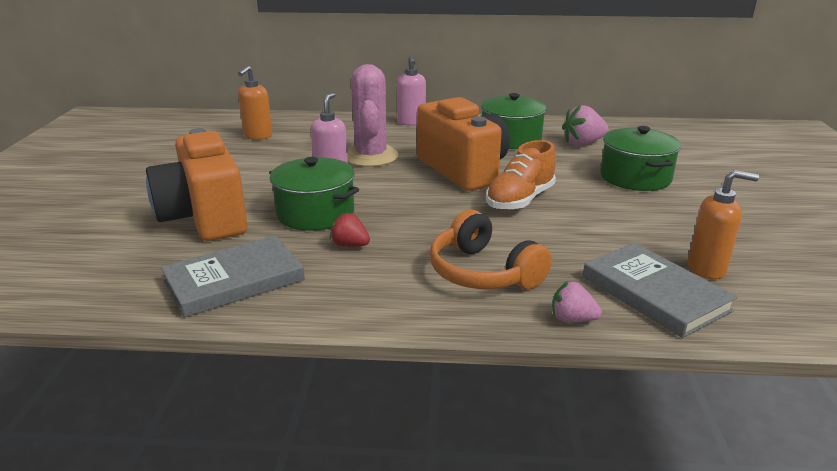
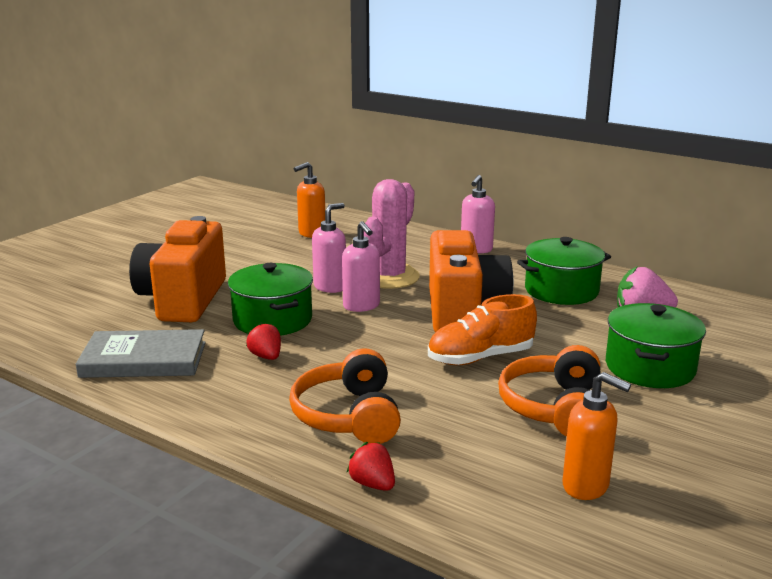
camera: 30 degrees right, 5 degrees down
(378, 184) = (361, 306): none -> pink soap dispenser
(572, 319) = (372, 484): pink strawberry -> red strawberry
(616, 222) = (554, 408): none -> orange headphones
(654, 293) = (489, 490): grey book -> none

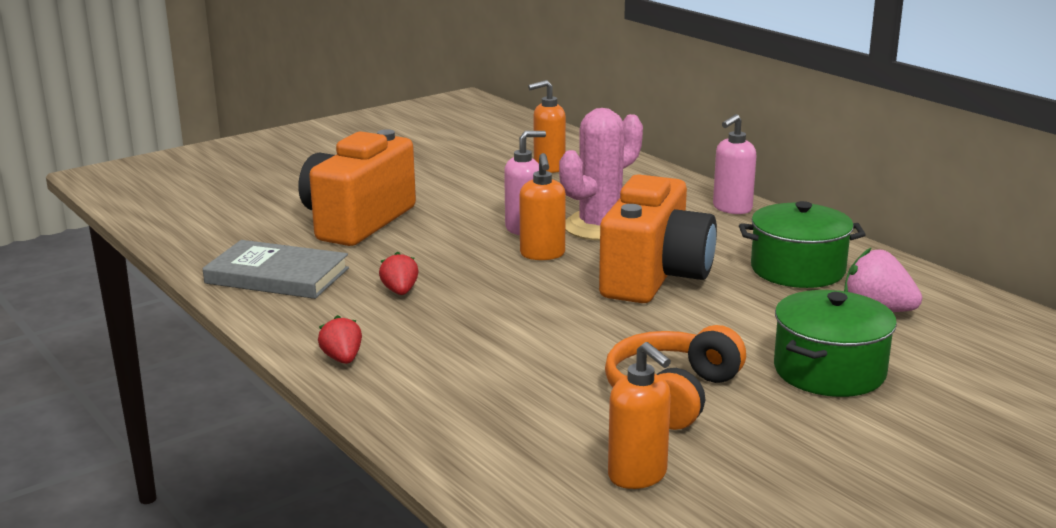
camera: 20 degrees right, 0 degrees up
(272, 320) = (434, 255): green pot -> none
(348, 416) = (440, 363): orange headphones -> none
(361, 306) = (542, 254): pink soap dispenser -> orange soap dispenser
(372, 484) = (414, 430): red strawberry -> red strawberry (342, 359)
(480, 358) = (632, 328): orange shoe -> none

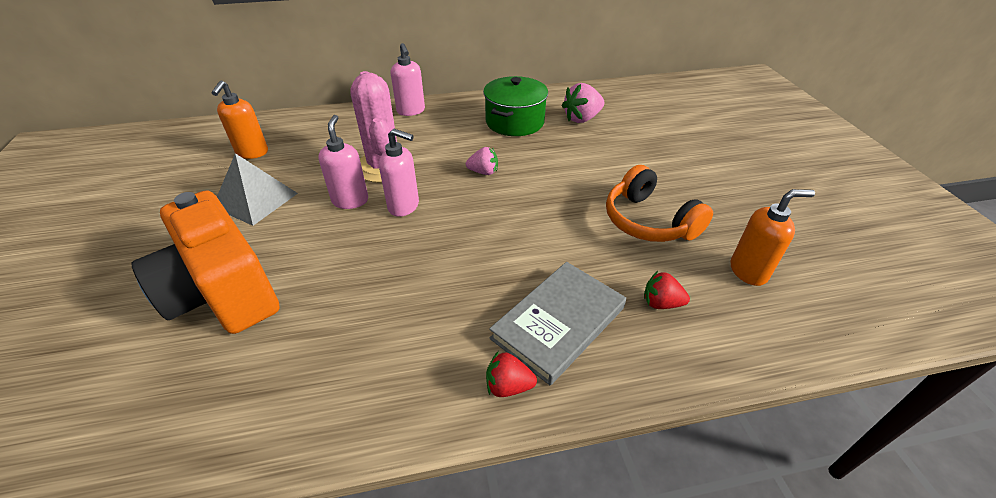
camera: 65 degrees left, 20 degrees up
(277, 276) = (286, 393): grey book -> grey book (558, 323)
(400, 291) = (402, 306): red strawberry -> red strawberry (661, 303)
(480, 193) = (255, 200): none -> grey pyramid
(542, 254) = (404, 206): orange soap dispenser -> pink soap dispenser
(655, 277) = (483, 172): orange camera -> pink strawberry
(829, 371) = (643, 158): green pot -> none

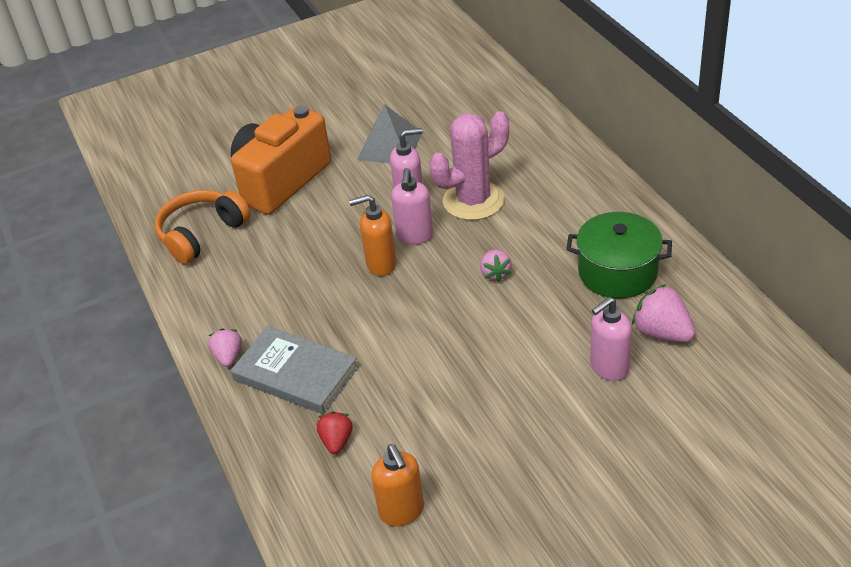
camera: 80 degrees right, 0 degrees up
(252, 153) = (457, 111): orange soap dispenser -> orange soap dispenser (381, 264)
(411, 111) = (594, 181): pink soap dispenser -> pink soap dispenser (608, 368)
(508, 386) = (228, 356): red strawberry -> pink strawberry
(648, 221) = (458, 422): orange headphones -> orange headphones (201, 234)

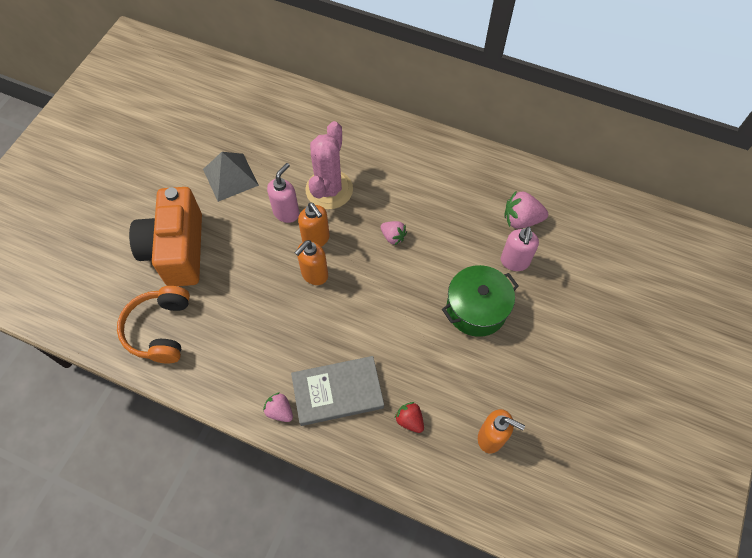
camera: 45 degrees left, 20 degrees up
(415, 236) = (316, 239): pink soap dispenser -> orange soap dispenser
(617, 272) = (462, 192): green pot -> green pot (476, 309)

